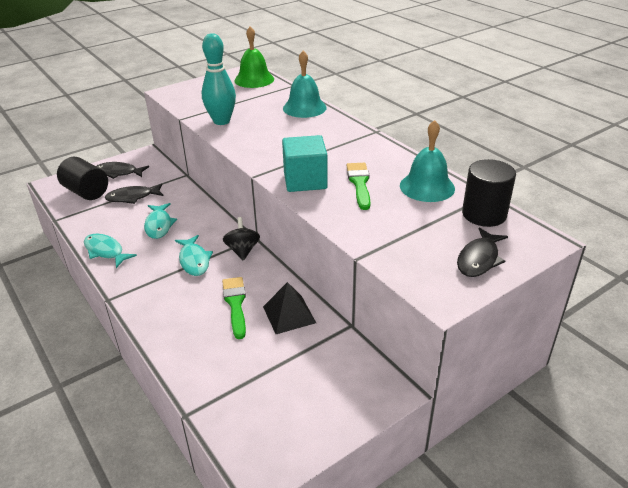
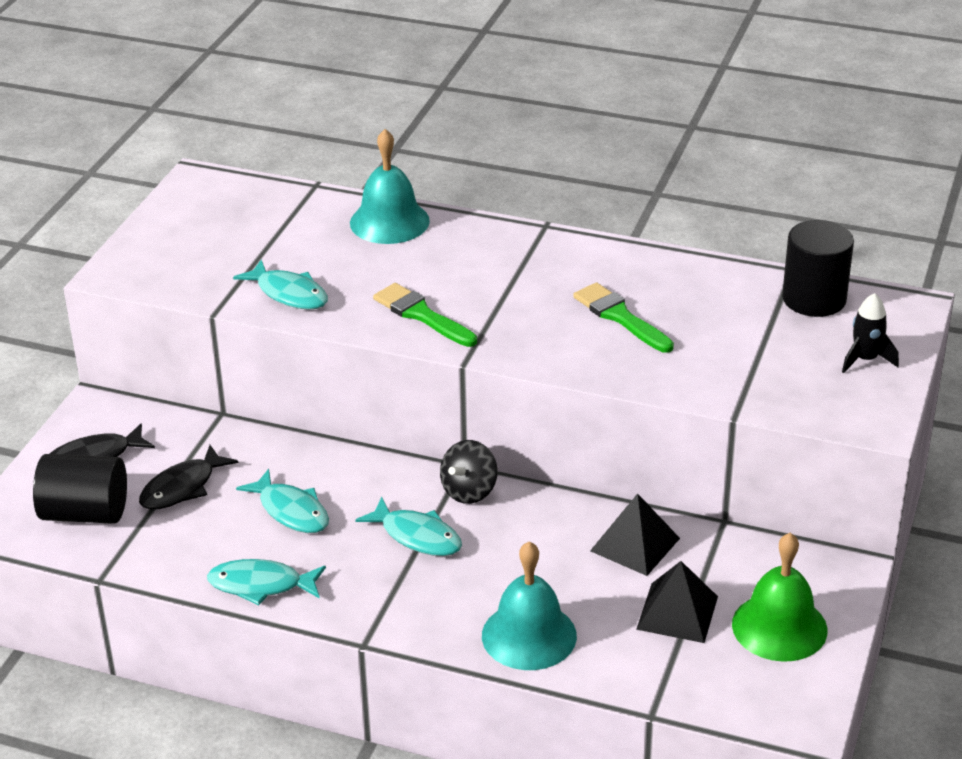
camera: 35 degrees left, 0 degrees up
(221, 121) = (289, 294): turquoise bowling pin -> turquoise fish
(235, 304) = (550, 565): green brush -> green brush (421, 315)
(242, 250) = (469, 491): black spinning top -> black spinning top turned 105 degrees counterclockwise
(254, 79) = (233, 196): green bell -> green bell (779, 627)
(267, 363) = (677, 612): none -> black pyramid
(305, 180) = (543, 341): turquoise cube -> none
(427, 187) = (709, 287): turquoise bell -> turquoise bell (529, 635)
(479, 259) = (865, 359): black fish -> black rocket

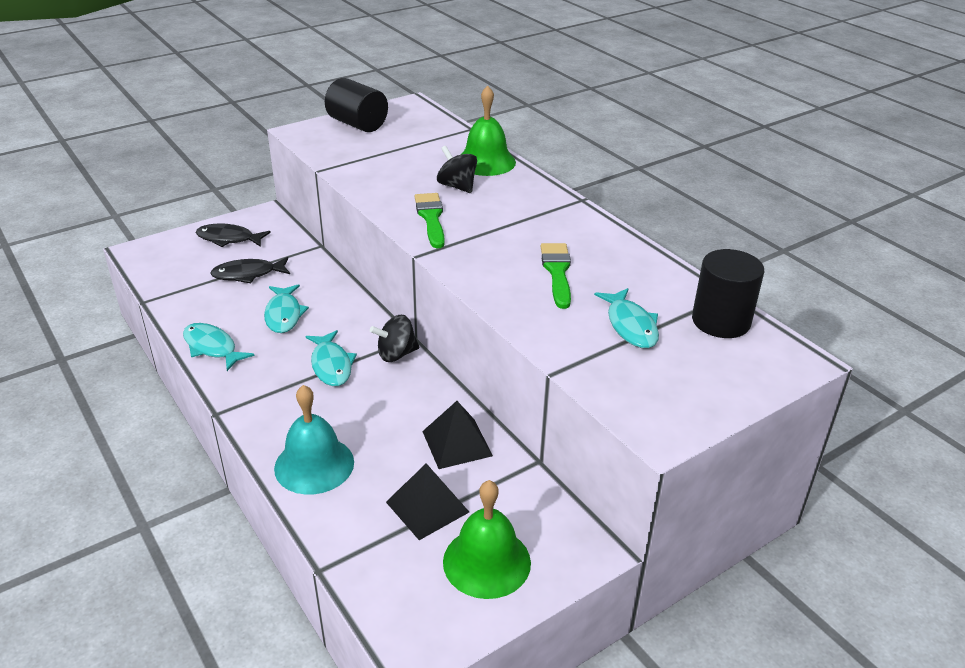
camera: 35 degrees right, 0 degrees up
(85, 513) = (185, 264): black cylinder -> black cylinder (357, 124)
(289, 294) = (373, 176): turquoise fish -> turquoise fish (630, 326)
(389, 222) = (486, 162): turquoise bell -> green bell
(399, 266) = (457, 186): none -> black spinning top
(865, 359) = (710, 382): black rocket -> none

